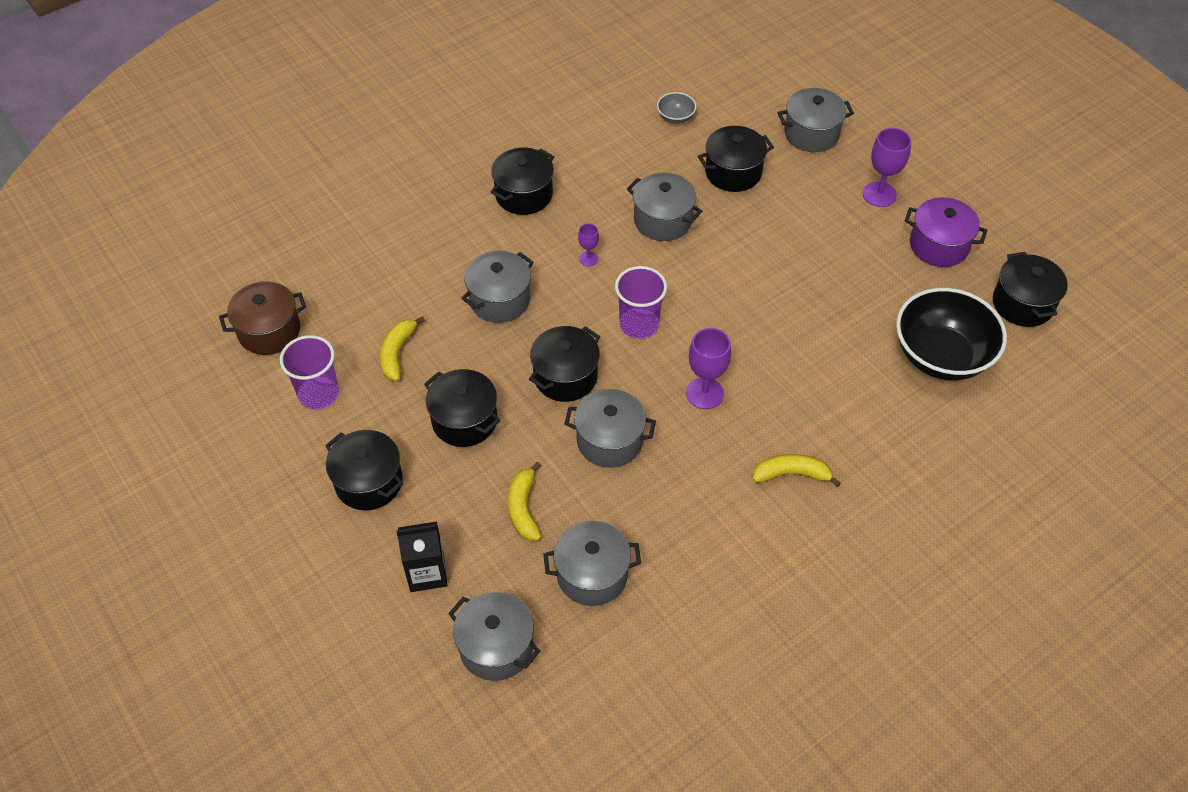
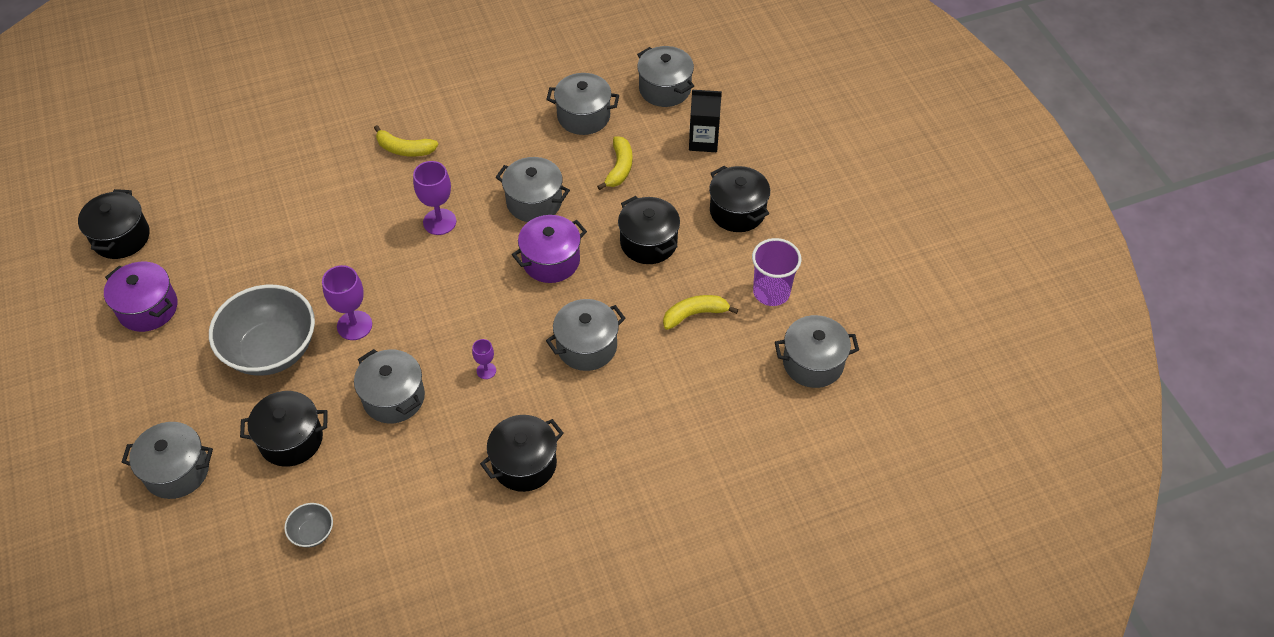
camera: 165 degrees left, 0 degrees up
(269, 331) = (813, 363): brown pot -> grey pot
(397, 353) = (695, 314): yellow banana -> yellow banana turned 135 degrees counterclockwise
(565, 376) = (551, 261): black pot -> purple pot
(639, 324) = (467, 293): purple cup -> none
(797, 235) = (271, 350): none -> grey bowl
(879, 194) = (161, 377): purple goblet -> purple goblet (354, 325)
(941, 356) = (226, 209): black bowl -> none

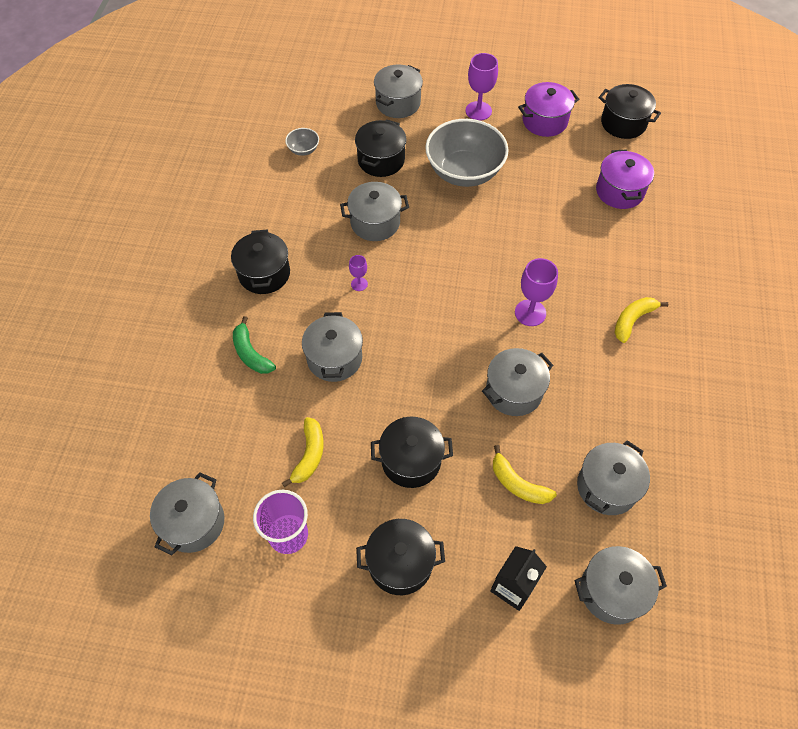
camera: 120 degrees right, 5 degrees up
(354, 325) = (455, 223): purple goblet -> purple goblet (478, 111)
(551, 261) = (438, 374): purple pot -> purple pot (619, 191)
(627, 418) = (251, 353): none -> green banana

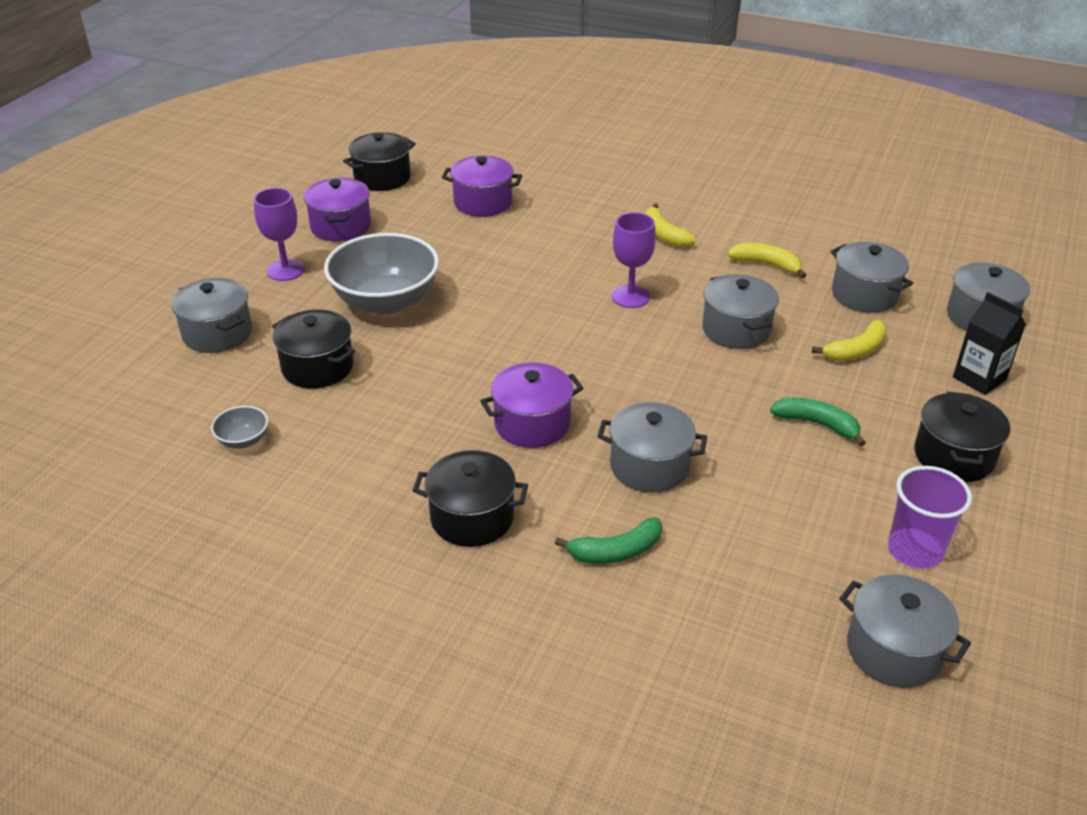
camera: 75 degrees left, 20 degrees down
(309, 455) = (798, 513): yellow banana -> yellow banana (766, 265)
(359, 284) = (532, 424): purple goblet -> purple pot
(375, 222) = (430, 392): grey pot -> none
(411, 460) = (817, 424): black pot -> green banana

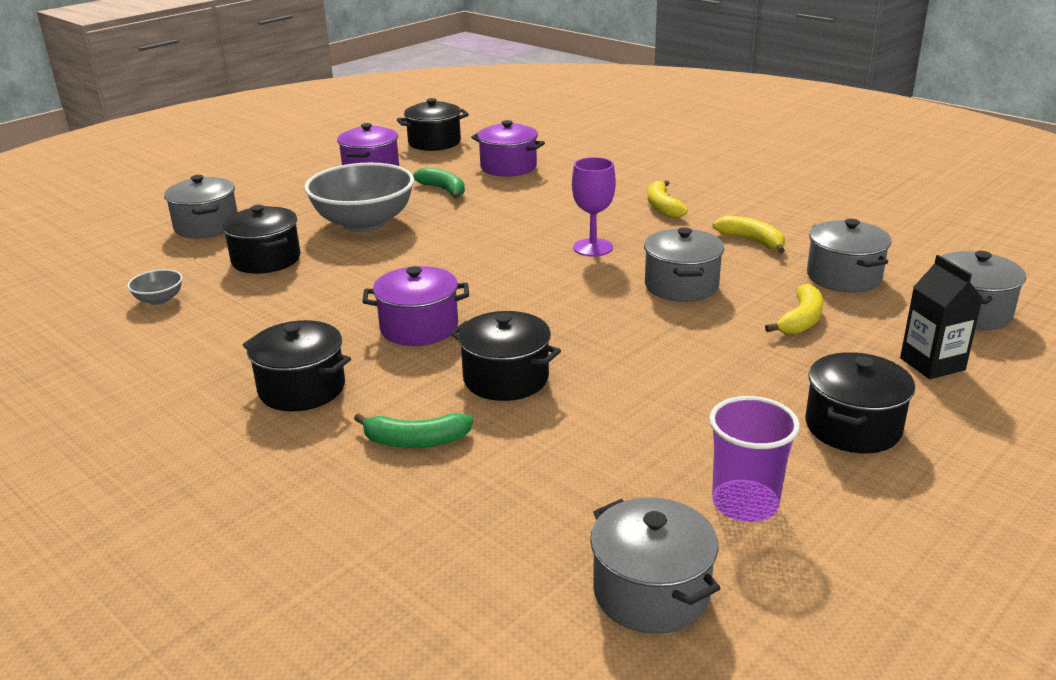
camera: 20 degrees right, 10 degrees down
(285, 270) = (299, 192): purple goblet -> none
(649, 466) = (506, 379): grey pot -> black pot
(817, 424) = (712, 374): green banana -> green banana (443, 190)
(856, 351) = (801, 320): yellow banana -> yellow banana turned 45 degrees counterclockwise

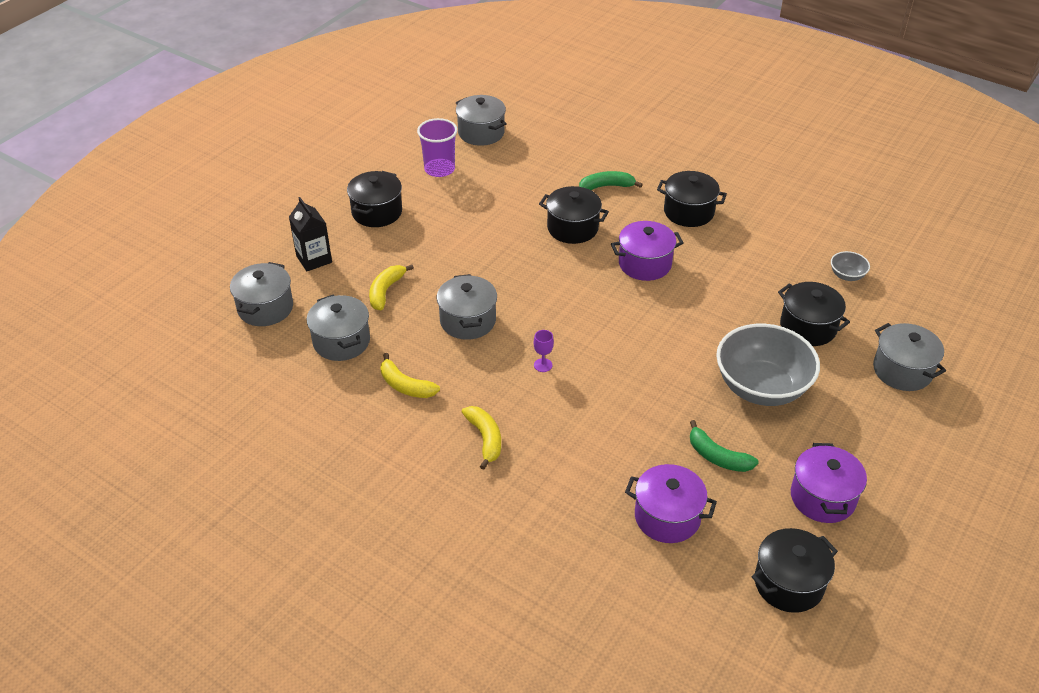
camera: 170 degrees right, 15 degrees up
(593, 247) = (543, 365): purple goblet -> purple goblet, size x0.55

